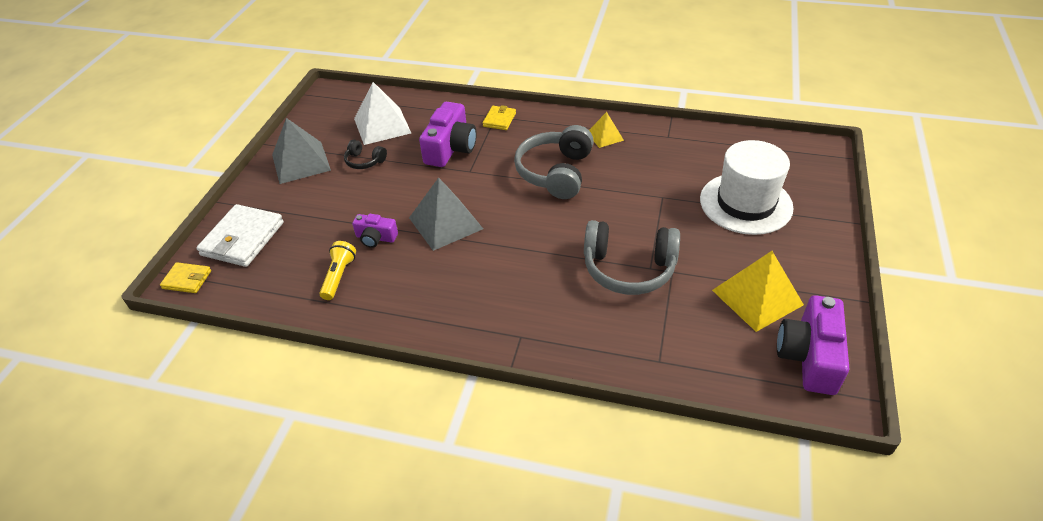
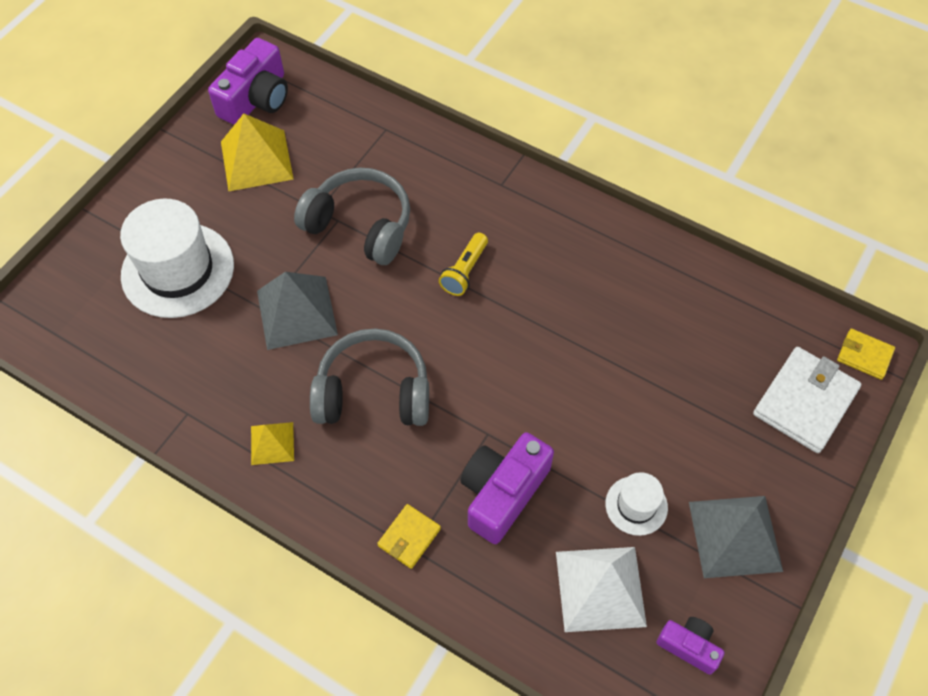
camera: 165 degrees left, 15 degrees up
(339, 276) = (680, 307): yellow flashlight -> yellow flashlight (465, 271)
(364, 161) = (636, 505): black headphones -> white hat
(376, 238) = (632, 351): purple camera -> purple camera (689, 646)
(445, 223) = (542, 349): grey pyramid -> grey pyramid (296, 312)
(555, 172) = (373, 392): grey headphones -> grey headphones turned 120 degrees counterclockwise

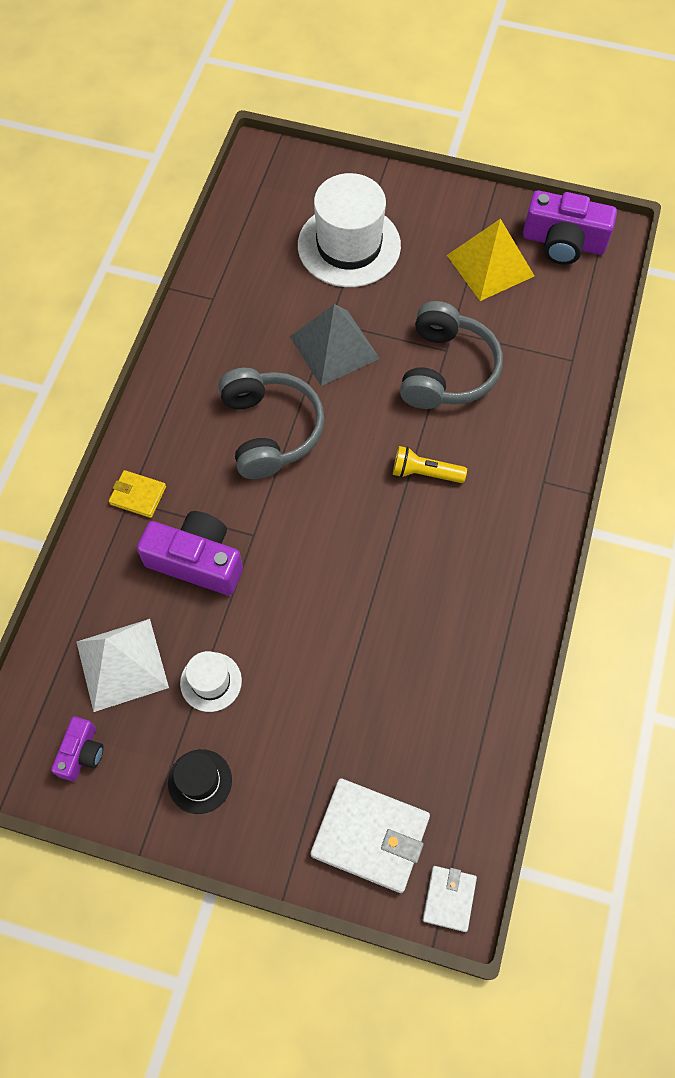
camera: 75 degrees right, 5 degrees up
(272, 443) = (200, 368): yellow pyramid -> none
(735, 536) = (200, 781): grey pyramid -> black hat
(864, 355) = (449, 898): yellow wallet -> white wallet

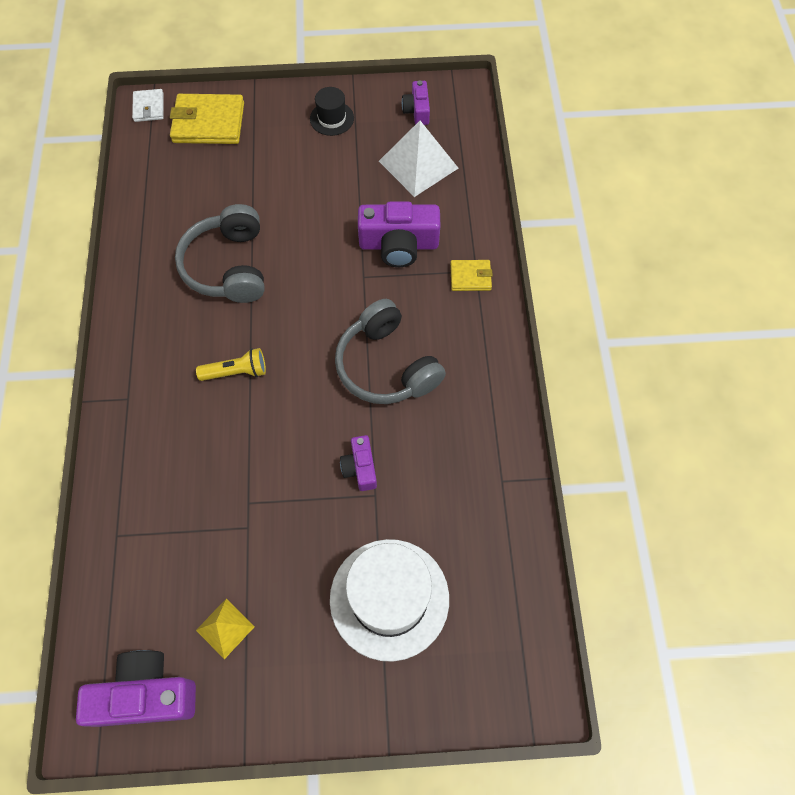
camera: 160 degrees right, 0 degrees up
(211, 682) = (350, 172): white hat -> none
(334, 347) = (360, 468): grey pyramid -> purple camera
(370, 836) = (208, 123): white wallet -> yellow wallet
(446, 370) = (242, 480): grey headphones -> grey headphones (228, 266)
(490, 265) = (225, 628): yellow pyramid -> yellow pyramid, size x0.56

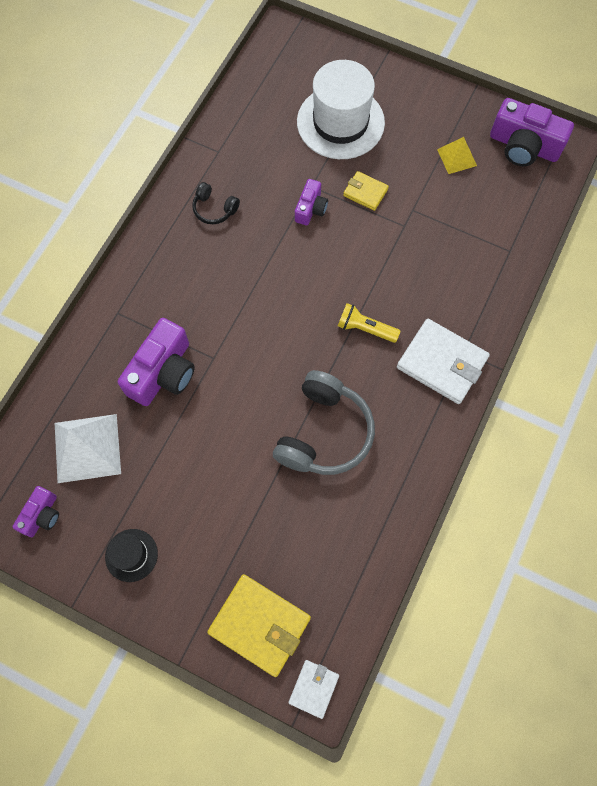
camera: 150 degrees left, 5 degrees up
(145, 377) = (441, 363): none -> white wallet
(386, 365) = (244, 272): grey headphones -> none
(399, 244) = (163, 372): purple camera -> purple camera turned 90 degrees clockwise
(459, 413) = (214, 209): none -> black headphones
(470, 277) = (126, 309): yellow wallet -> yellow wallet (365, 192)

